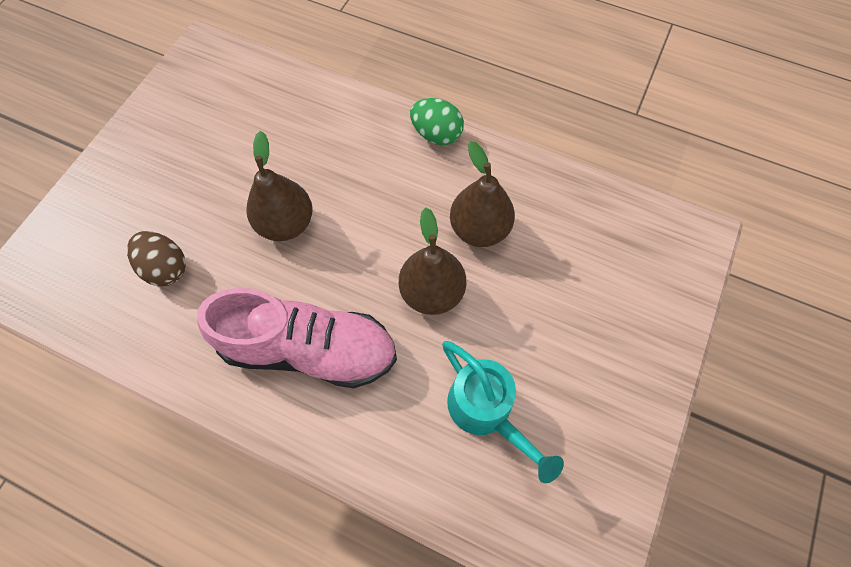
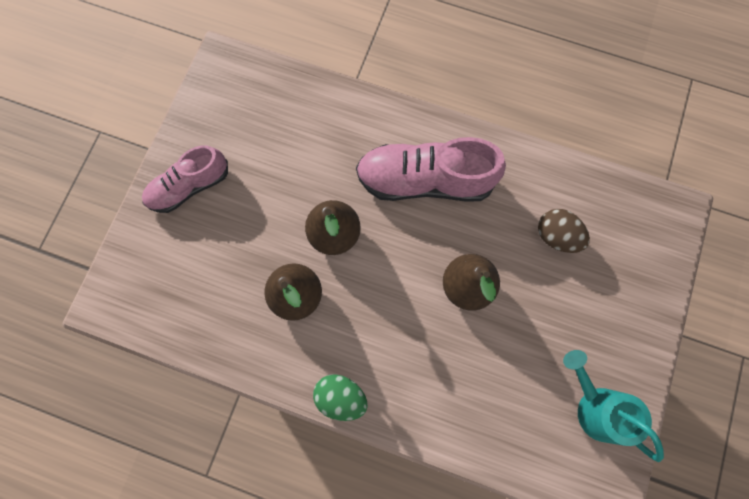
camera: 175 degrees right, 10 degrees up
(486, 412) = (289, 147): turquoise watering can -> turquoise watering can (596, 407)
(619, 367) = (189, 187): none -> pink shoe

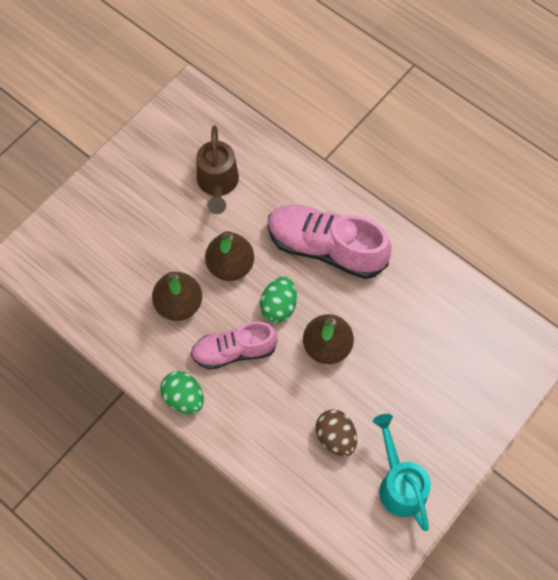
camera: 20 degrees right, 10 degrees down
(189, 187) = (124, 188): pink shoe -> pink shoe (234, 351)
(287, 149) = (218, 184): none -> brown watering can
(401, 260) = (278, 306): none -> green egg
(556, 236) = (423, 333): brown egg -> brown egg (335, 437)

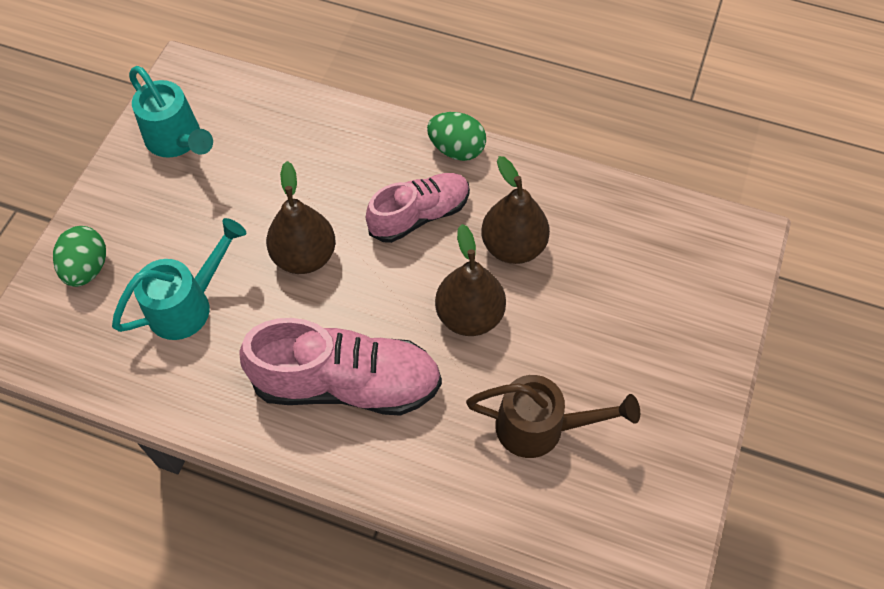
camera: 160 degrees right, 5 degrees down
(218, 184) = (541, 427): brown watering can -> brown watering can turned 120 degrees clockwise
(278, 306) = (384, 284): green egg -> green egg (87, 268)
(335, 437) = (264, 163): brown egg -> none
(417, 337) = (188, 305): none -> turquoise watering can

